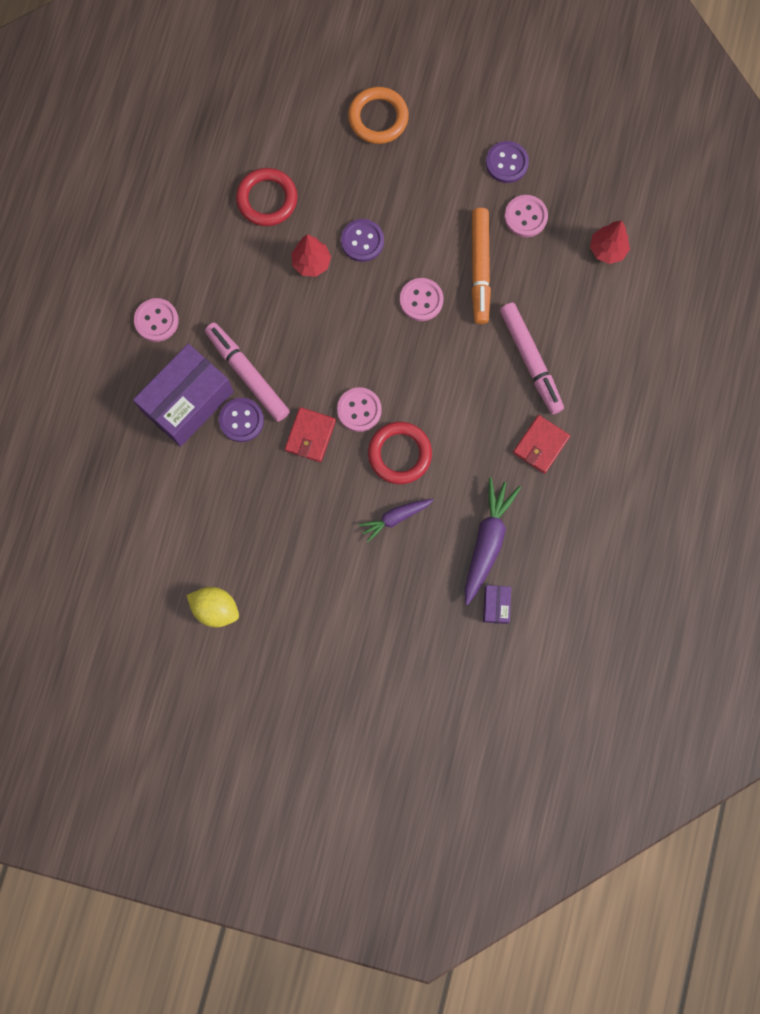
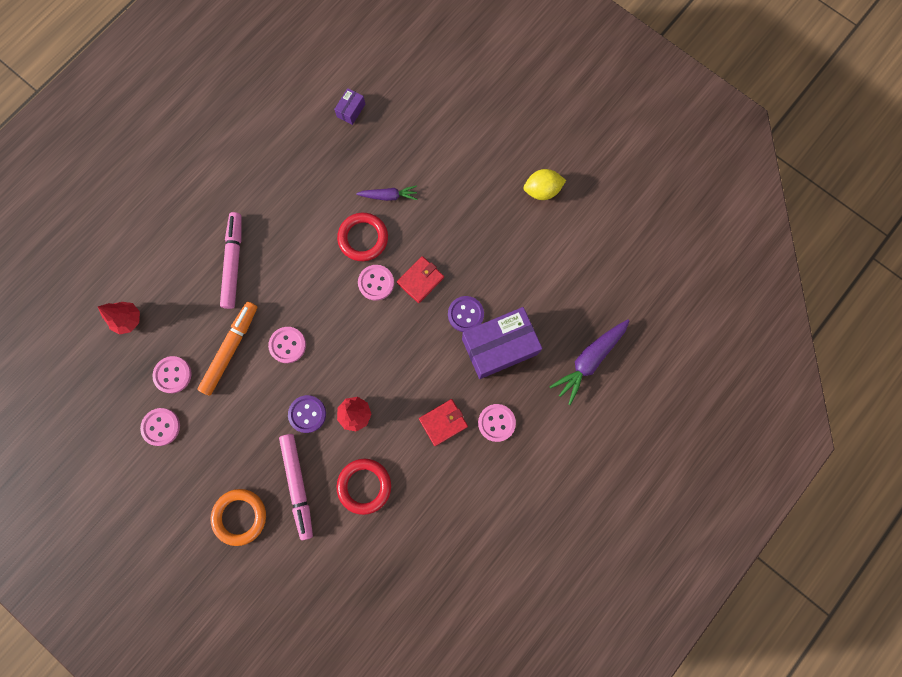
camera: 155 degrees left, 0 degrees up
(216, 608) = (542, 190): yellow lemon -> yellow lemon turned 60 degrees counterclockwise
(247, 375) = (445, 347): pink marker -> pink marker (298, 485)
(487, 542) = (334, 152): purple carrot -> purple carrot (589, 360)
(506, 163) = (161, 427): purple button -> pink button
(540, 445) = (261, 200): red wallet -> red wallet (443, 422)

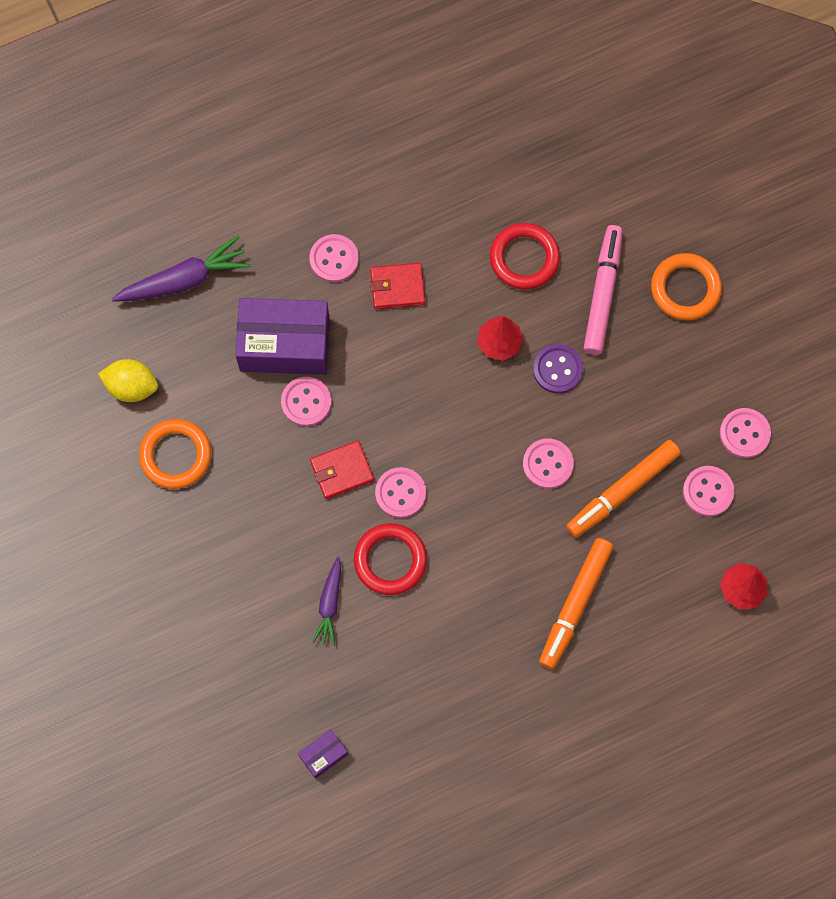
camera: 155 degrees left, 5 degrees down
(233, 263) = (575, 605): pink marker -> orange marker
(388, 196) = (330, 604): purple carrot -> purple carrot turned 105 degrees counterclockwise
(465, 314) = (306, 402): purple button -> pink button
(531, 242) = (176, 455): none -> orange ring
(542, 190) = (123, 518): yellow lemon -> yellow lemon (131, 387)

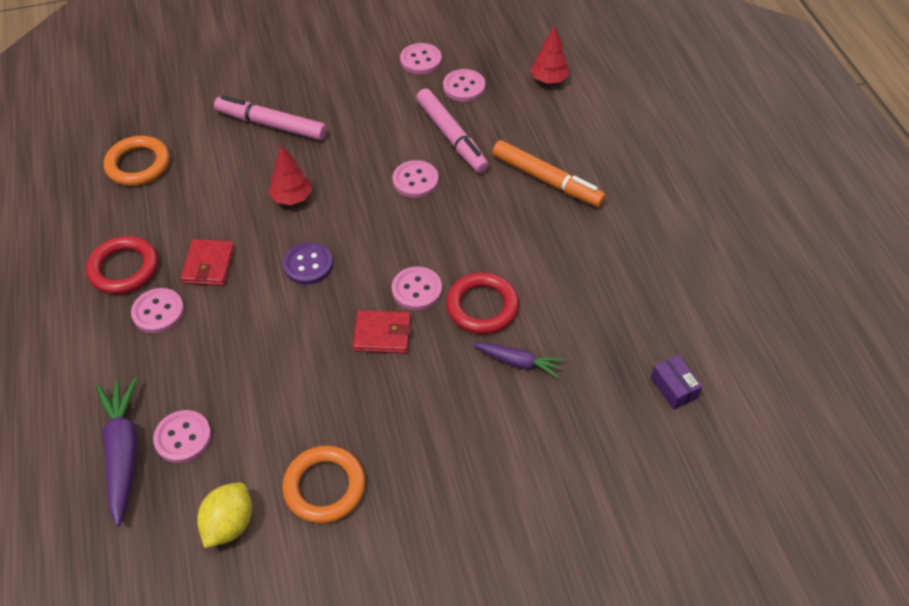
camera: 80 degrees left, 20 degrees down
(284, 344) = (233, 366): purple box -> none
(306, 402) = (301, 355): pink button -> pink button (183, 437)
(342, 471) = (382, 334): red wallet -> red wallet turned 75 degrees counterclockwise
(524, 258) = (218, 170): red ring -> red ring (124, 268)
(557, 369) = (330, 162): purple button -> purple button (308, 265)
(623, 491) = (451, 136): orange marker -> pink marker
(685, 289) = (287, 76): orange ring -> orange ring (138, 165)

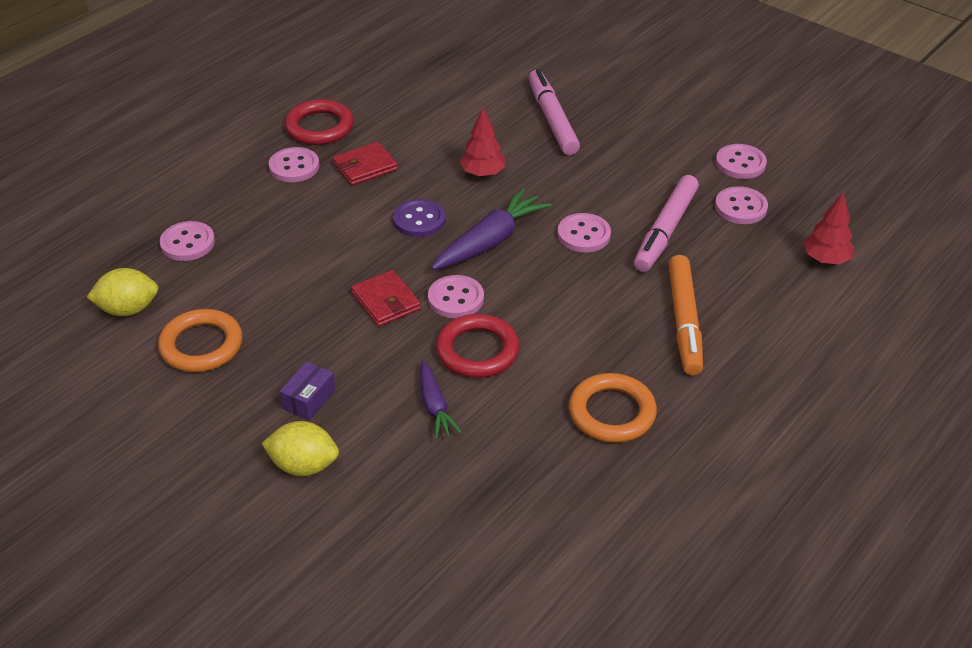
camera: 55 degrees right, 10 degrees down
(123, 453) = (150, 220): purple carrot -> purple carrot (490, 242)
(138, 165) = (429, 77): orange ring -> orange ring (612, 413)
(517, 477) = (303, 466): none -> yellow lemon
(673, 388) = (507, 540): purple box -> purple box (309, 399)

